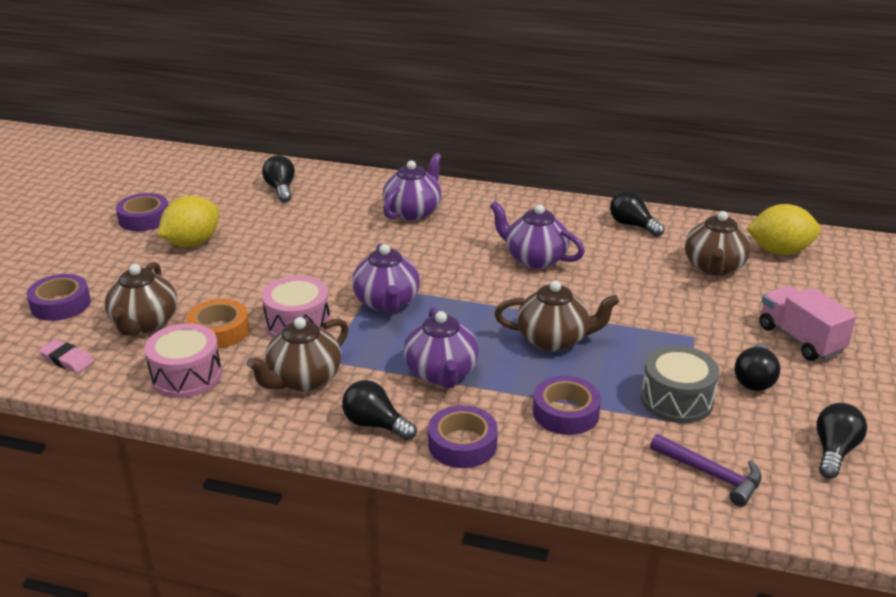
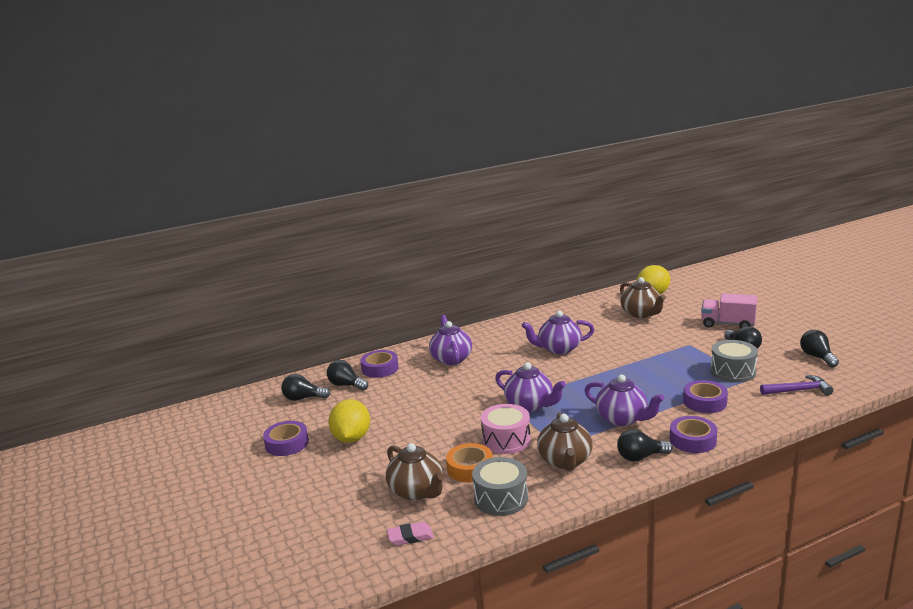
camera: 40 degrees left, 10 degrees down
(60, 304) = (336, 515): purple tape -> purple tape (380, 368)
(186, 376) = (501, 498): pink drum -> grey drum
(553, 340) = (639, 377): brown teapot -> none
(632, 225) = (572, 313): black light bulb -> black light bulb (303, 398)

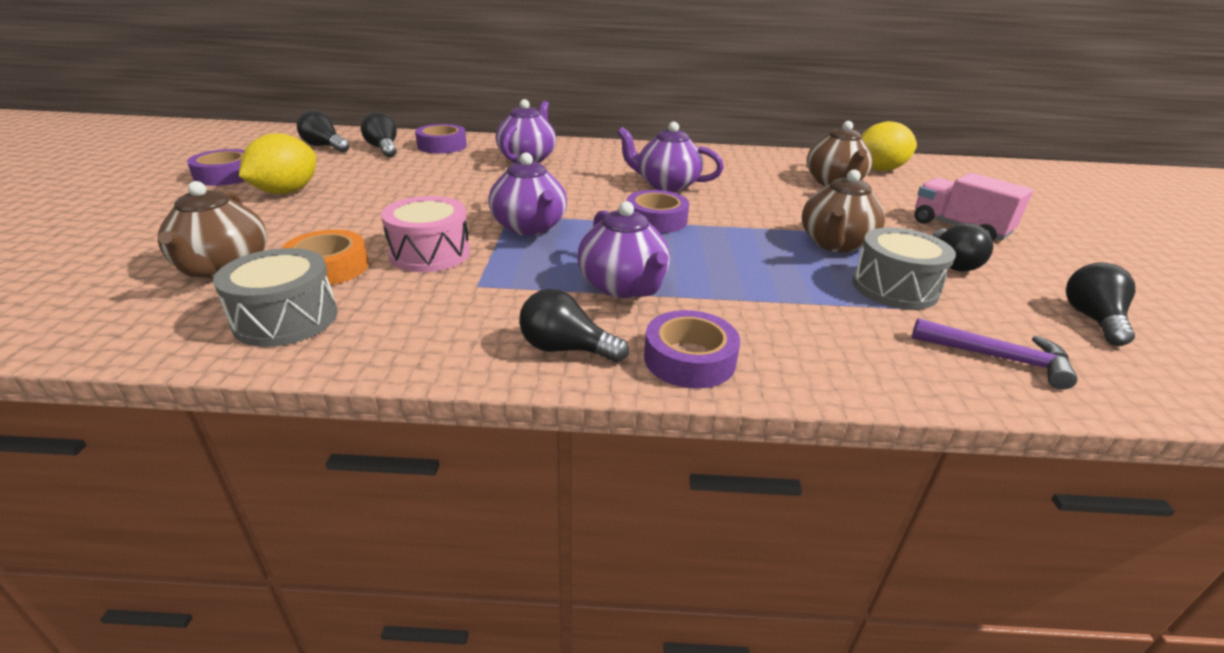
camera: 25 degrees right, 10 degrees up
(410, 537) = (100, 316): pink eraser -> none
(565, 461) = (452, 308): brown teapot -> brown teapot (835, 244)
(704, 402) = (789, 312): purple tape -> purple tape (656, 220)

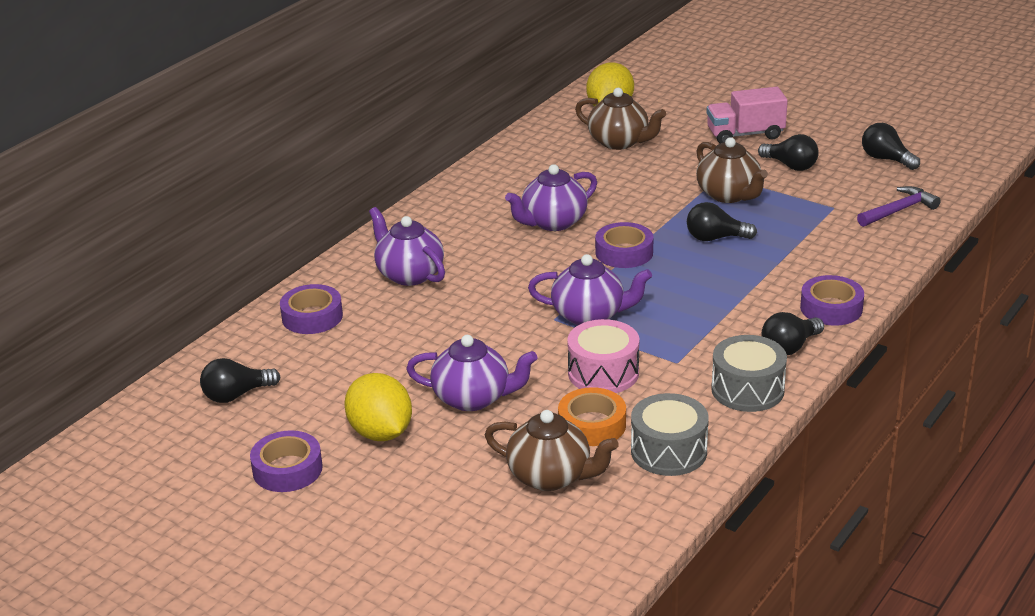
camera: 55 degrees left, 0 degrees up
(383, 149) = (285, 356): black light bulb -> black light bulb (715, 238)
(623, 286) = (725, 303): purple teapot -> purple teapot (473, 398)
(894, 288) = (805, 203): grey drum -> grey drum (747, 389)

